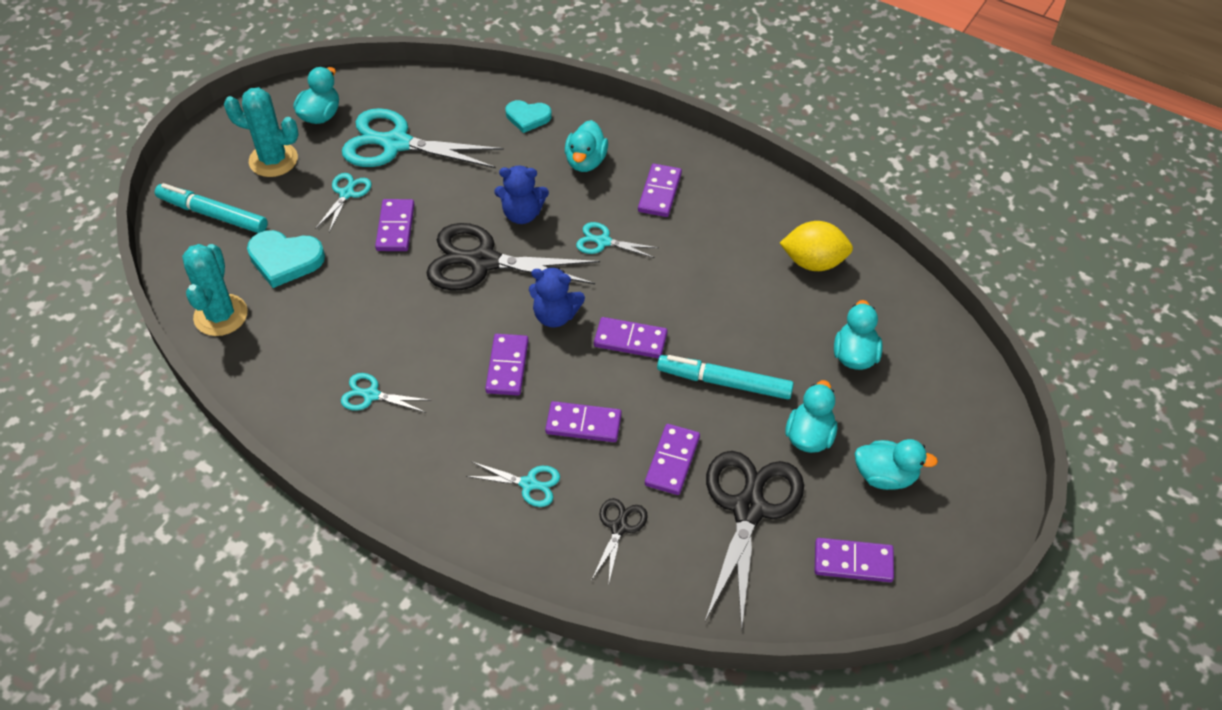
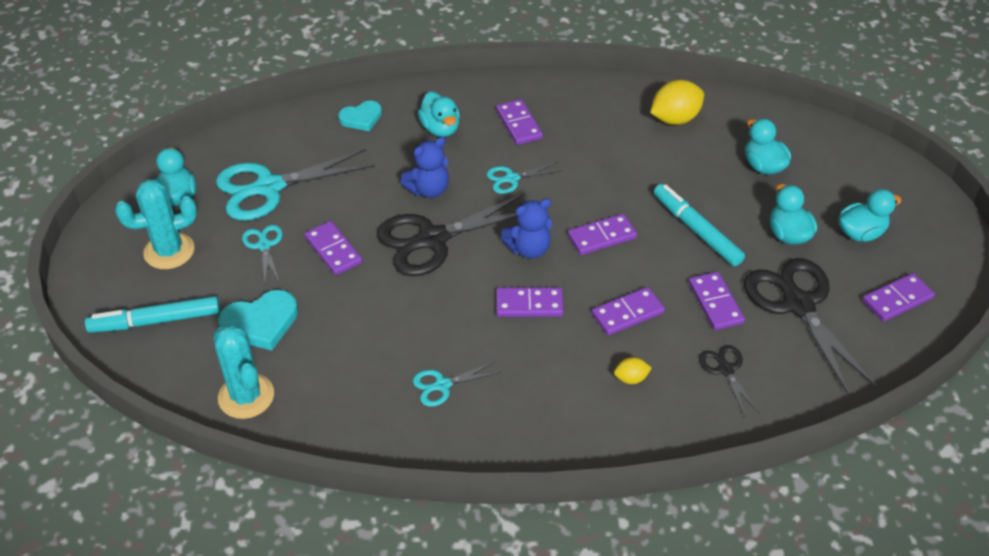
camera: 35 degrees left, 5 degrees down
(507, 366) = (529, 305): purple domino -> purple domino turned 60 degrees counterclockwise
(528, 484) = (631, 378): turquoise scissors -> yellow lemon
(724, 382) = (696, 230): turquoise marker -> turquoise marker turned 75 degrees clockwise

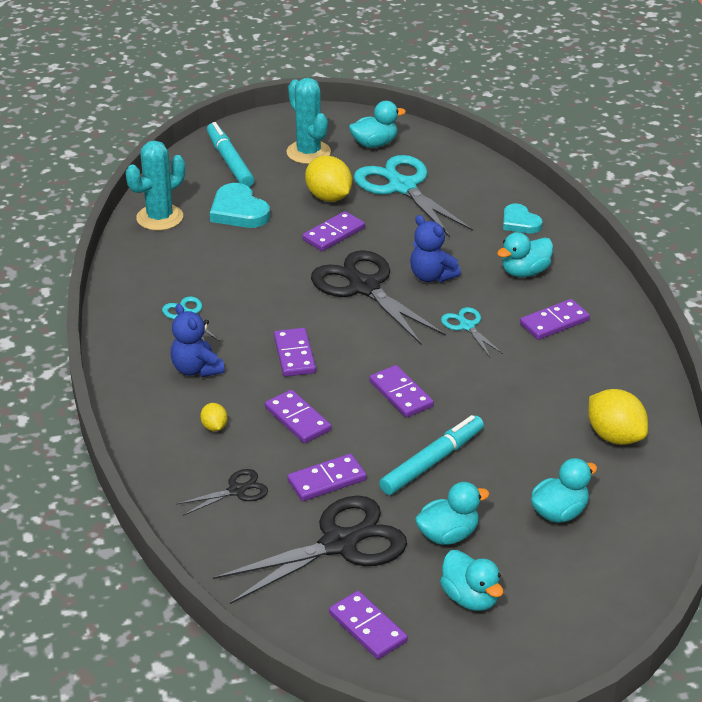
camera: 80 degrees right, 10 degrees down
(264, 245) = (328, 197): turquoise scissors -> yellow lemon
(529, 249) = (369, 347): blue teddy bear -> blue teddy bear (196, 369)

